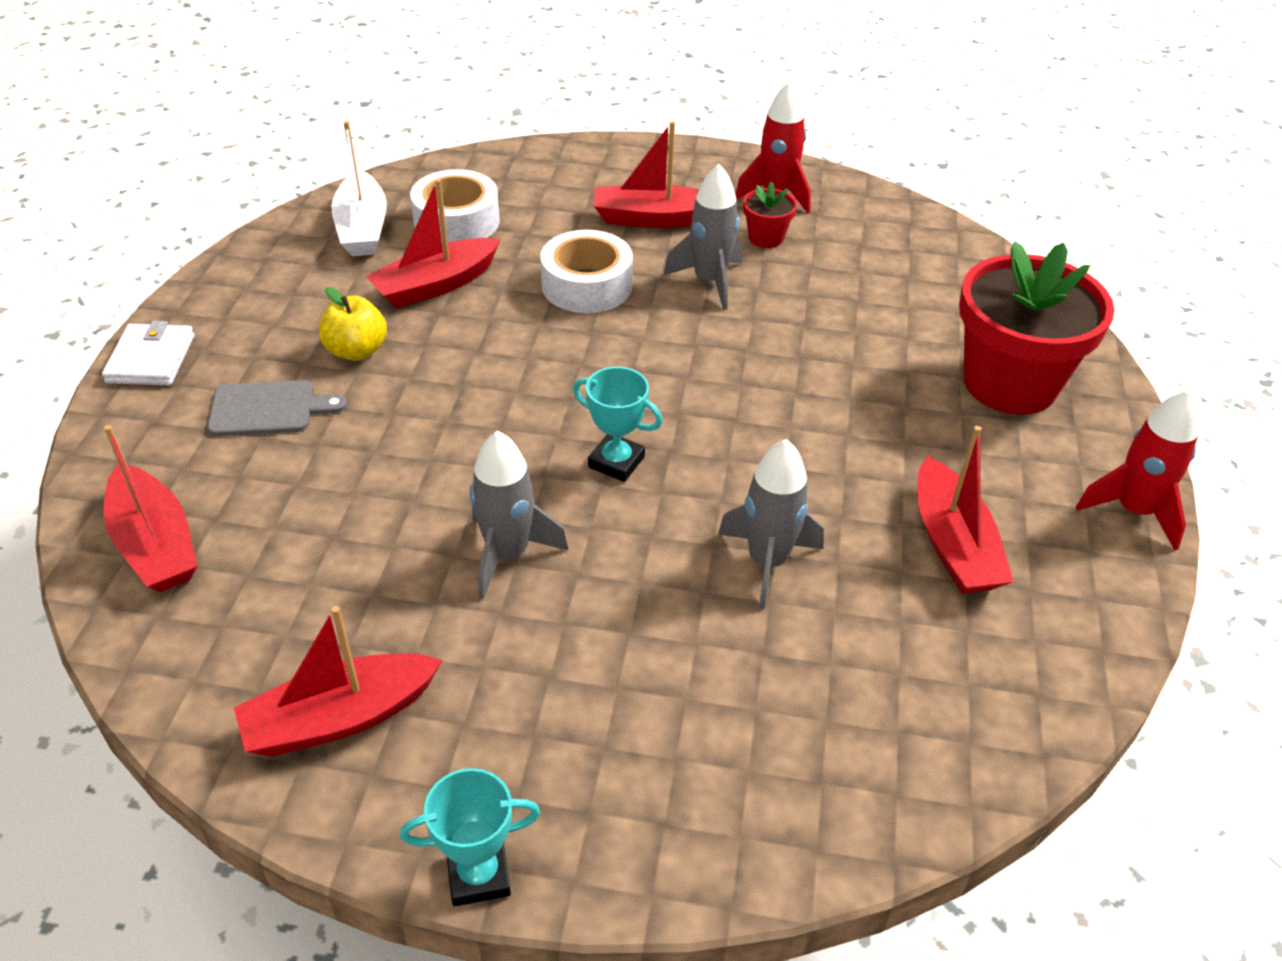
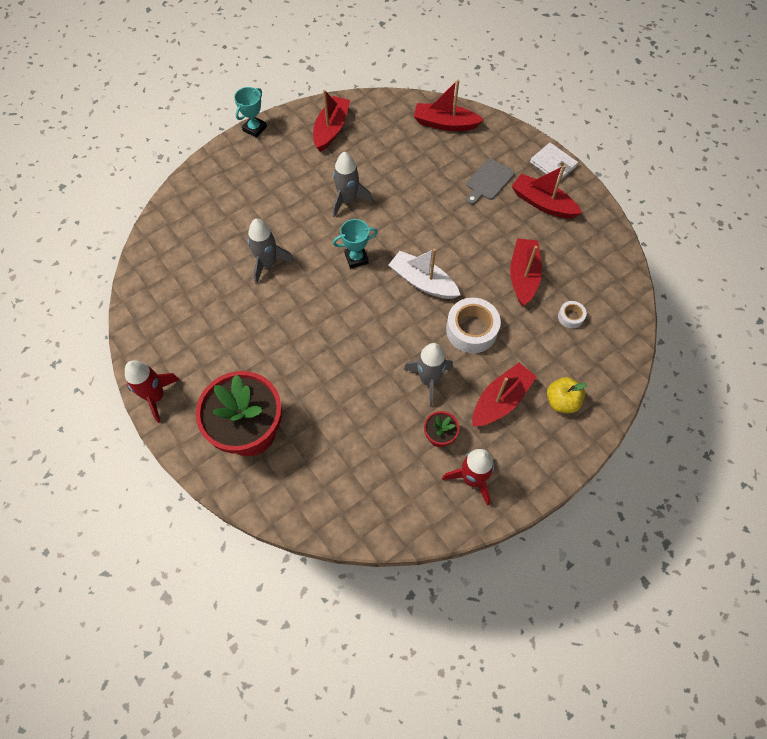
camera: 135 degrees right, 20 degrees up
(356, 351) = (500, 224): yellow apple -> yellow apple (561, 401)
(362, 228) = (596, 278): white boat -> white boat (422, 282)
(457, 221) = (570, 317): white tape -> white tape, size x0.51
(953, 545) = (212, 322): red boat -> red boat (542, 203)

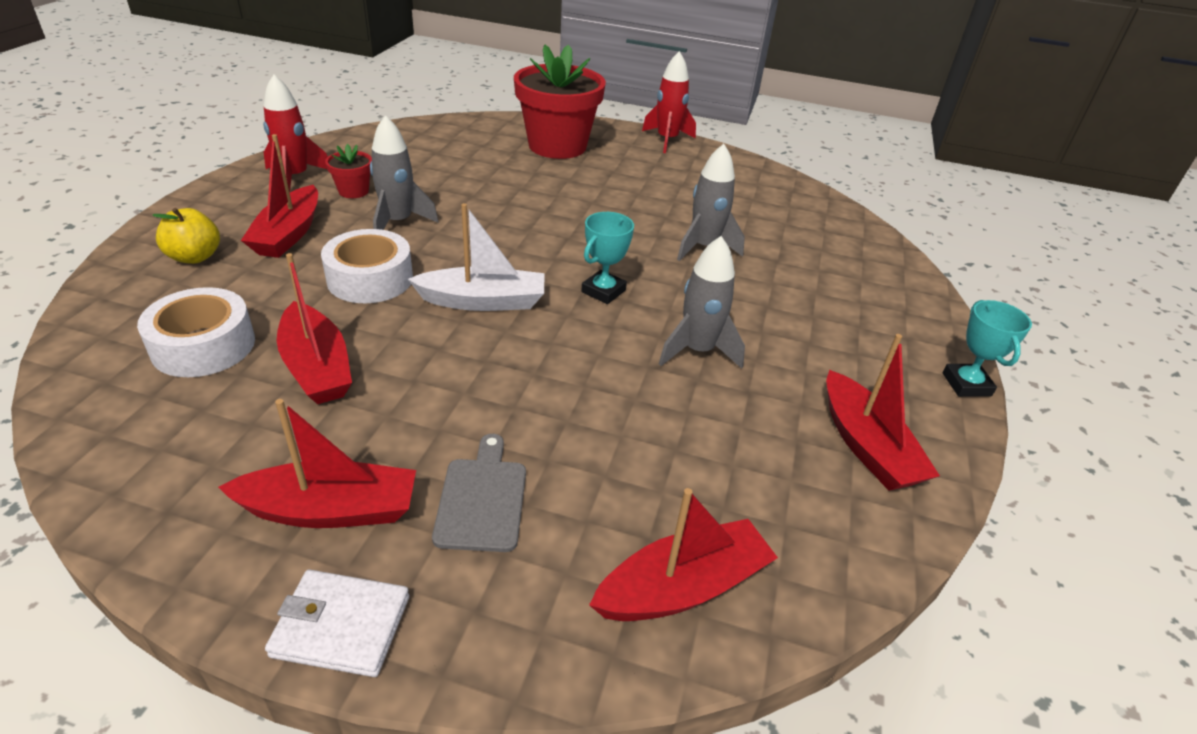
camera: 140 degrees right, 25 degrees down
(570, 317) = (203, 345): white tape -> white tape, size x1.98

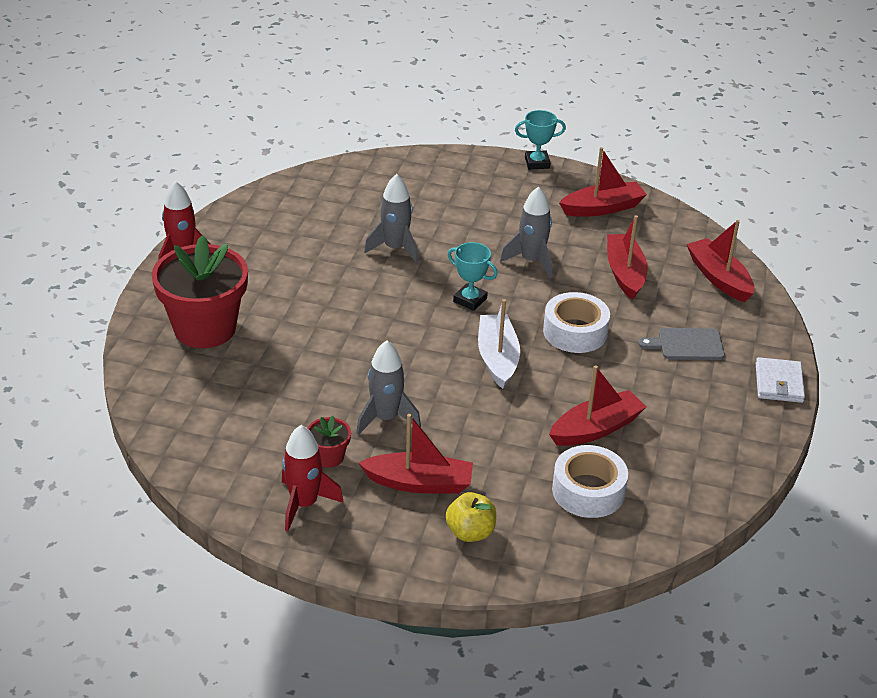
camera: 90 degrees left, 0 degrees up
(331, 510) = (713, 399): red boat -> red boat (625, 273)
(370, 279) = (481, 421): white tape -> white tape (575, 332)

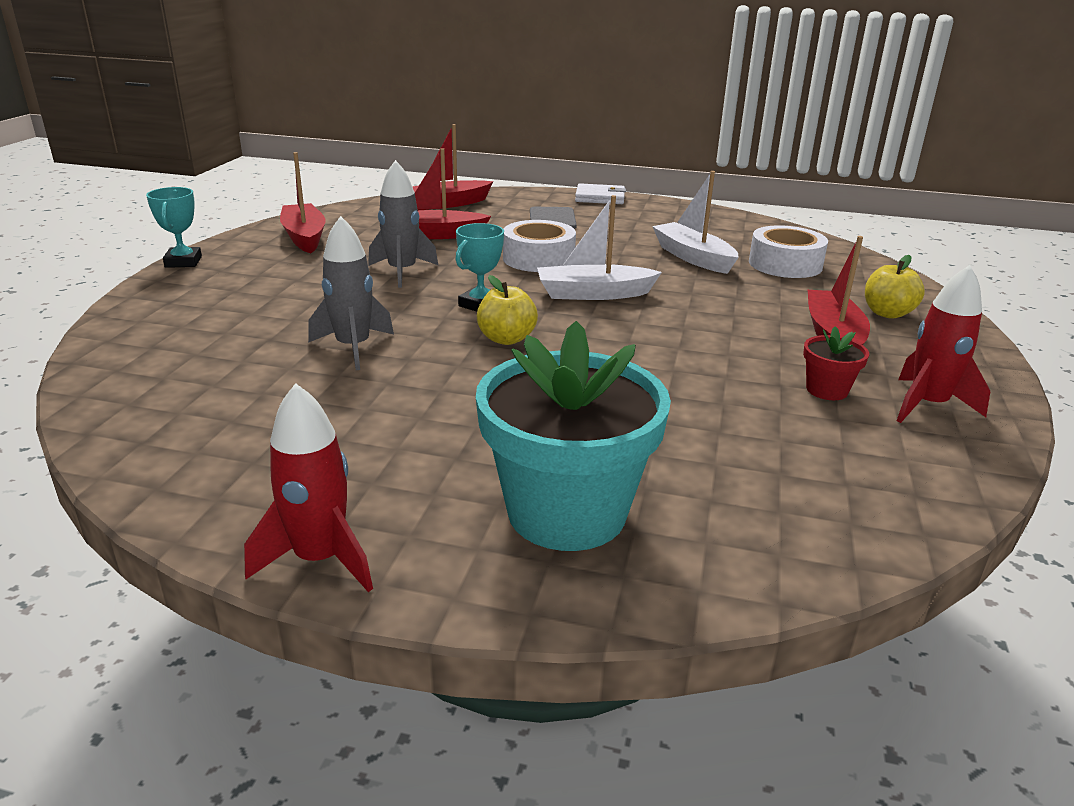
camera: 90 degrees left, 10 degrees down
(205, 328) = (566, 512): red flower pot -> turquoise flower pot
(385, 418) = (731, 355): grey rocket -> none
(410, 311) = (506, 339): none -> yellow apple
(596, 428) = (693, 257): red boat -> white boat

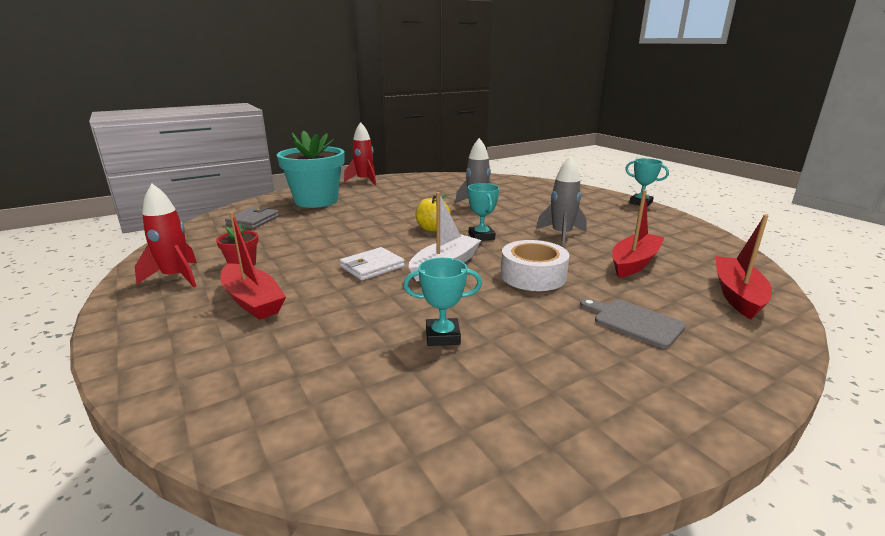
camera: 135 degrees right, 5 degrees down
(304, 237) = (665, 230): red boat -> none
(600, 197) = (721, 400): white wallet -> white wallet (372, 267)
(693, 257) = (442, 336): white boat -> turquoise trophy
(761, 498) = (253, 220): none -> grey wallet
(785, 264) = (349, 375): white tape -> none
(887, 313) = (209, 347): yellow apple -> none

